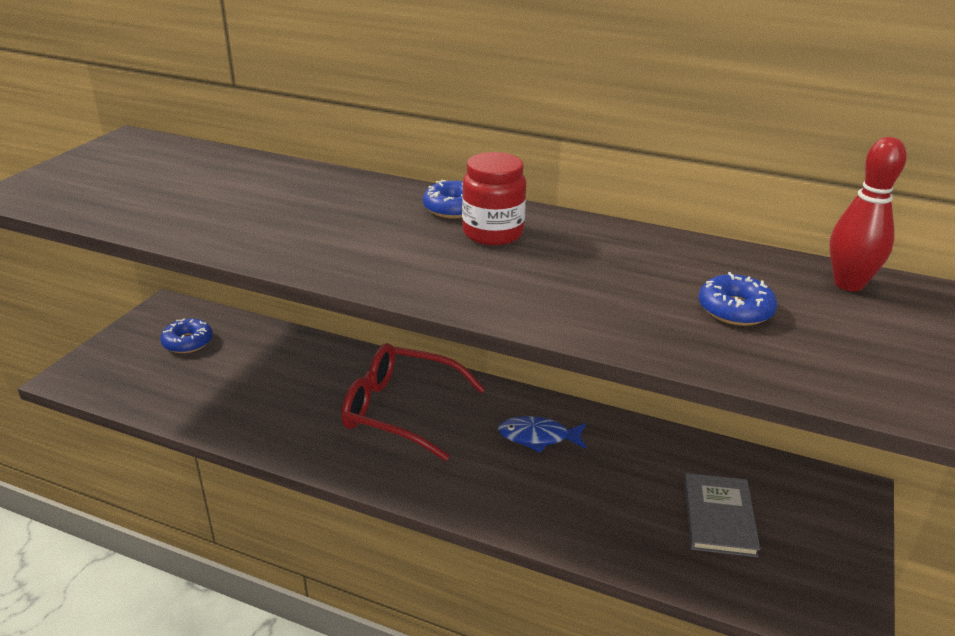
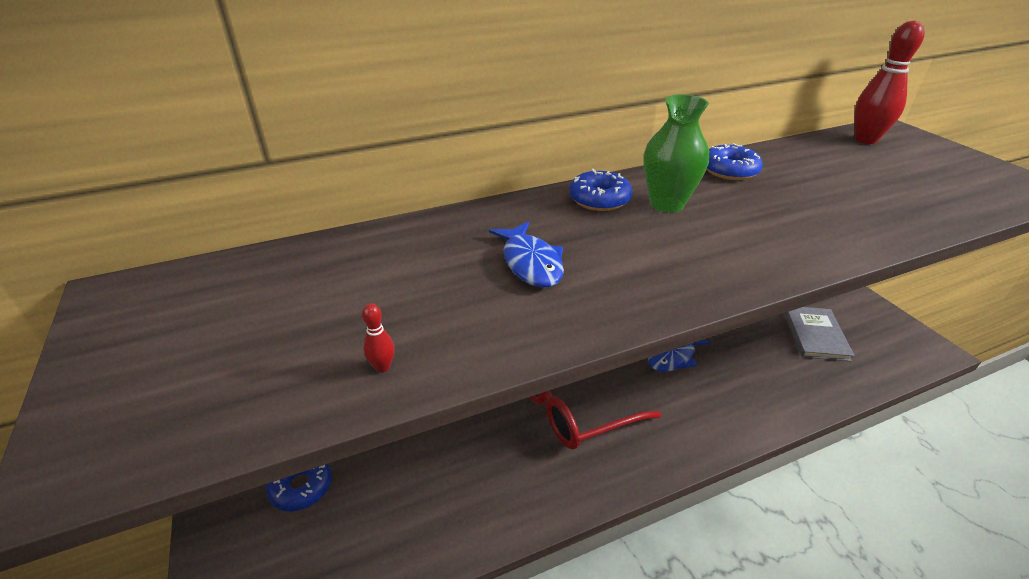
camera: 45 degrees left, 5 degrees up
(156, 221) = (382, 367): none -> red bowling pin
(321, 218) = (531, 263): none -> blue fish
(493, 233) = (666, 204): red jar -> green vase
(718, 517) = (815, 335): grey book -> grey book turned 45 degrees clockwise
(735, 310) = (875, 181): blue donut -> blue donut (729, 170)

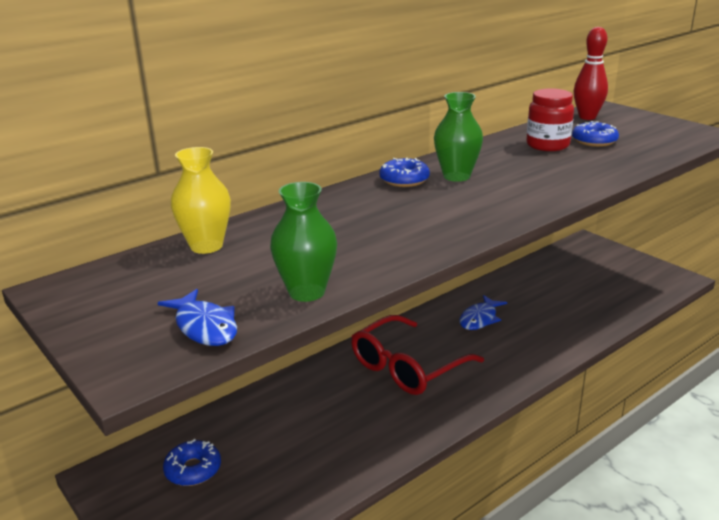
camera: 15 degrees left, 10 degrees down
(317, 260) = (206, 246): none -> yellow vase
(382, 367) = (306, 292): red bowling pin -> green vase
(531, 263) = (375, 224): blue fish -> blue fish (205, 327)
(729, 170) = (494, 149): blue donut -> blue donut (594, 141)
(801, 174) = (547, 145): none -> red jar
(815, 335) = (588, 284): grey book -> none

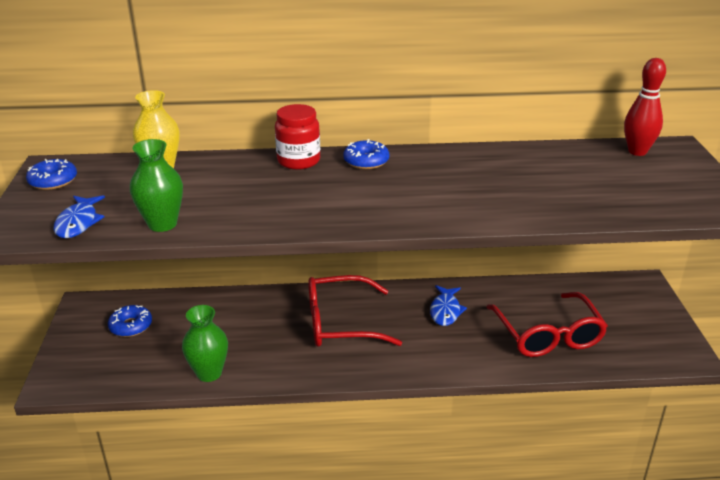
camera: 35 degrees right, 5 degrees up
(456, 176) = (410, 172): green vase -> green vase (209, 373)
(480, 319) = (445, 311): blue fish -> blue fish turned 60 degrees counterclockwise
(547, 145) = (541, 168): red jar -> red jar (298, 161)
(576, 304) = (548, 335): none -> red glasses
(594, 141) = (593, 179): blue donut -> blue donut (53, 181)

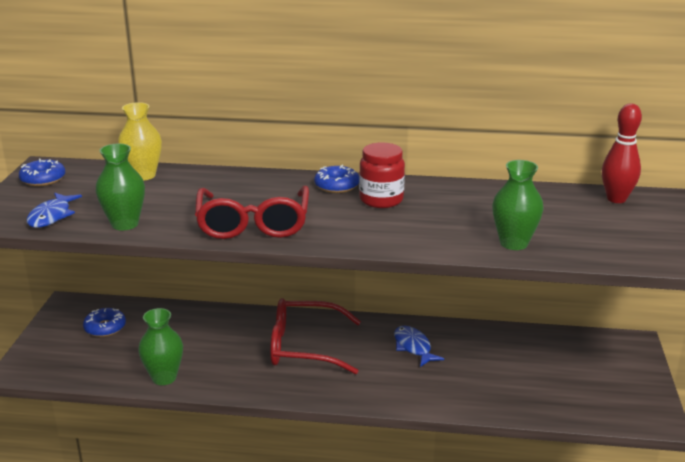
camera: 10 degrees right, 5 degrees down
(298, 161) = (272, 180): red jar -> red jar (381, 200)
(445, 311) = (413, 347): blue fish -> blue fish turned 135 degrees clockwise
(548, 335) = (511, 381): red glasses -> red glasses (253, 224)
(564, 207) = (513, 243): none -> green vase

